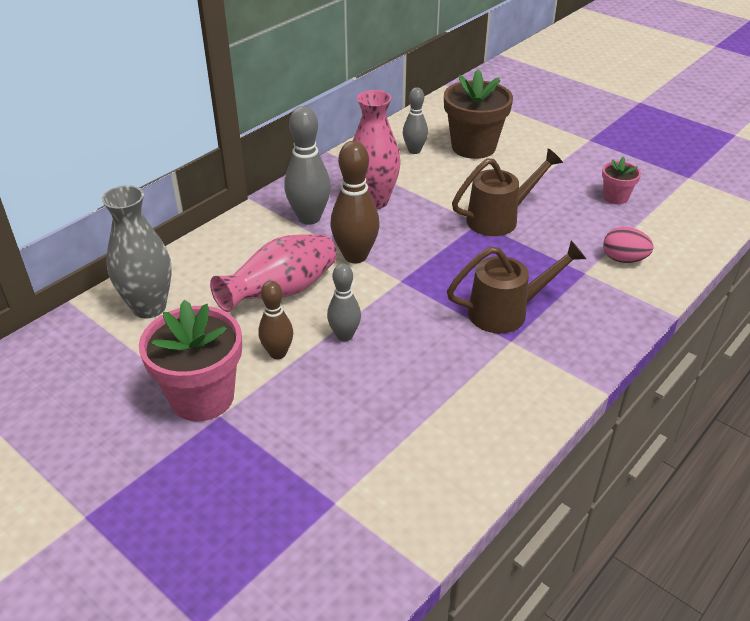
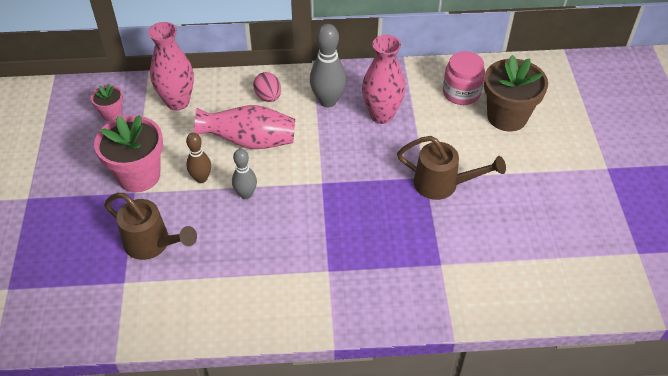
camera: 45 degrees right, 10 degrees up
(149, 307) = (177, 102): grey vase -> pink vase
(355, 256) = (319, 147): brown bowling pin -> none
(414, 150) = (461, 93): grey bowling pin -> pink jar
(506, 312) = (352, 251): brown watering can -> brown watering can (152, 244)
(615, 197) = (551, 227): pink flower pot -> pink flower pot (112, 114)
(623, 259) = (481, 276): pink egg -> pink egg (268, 97)

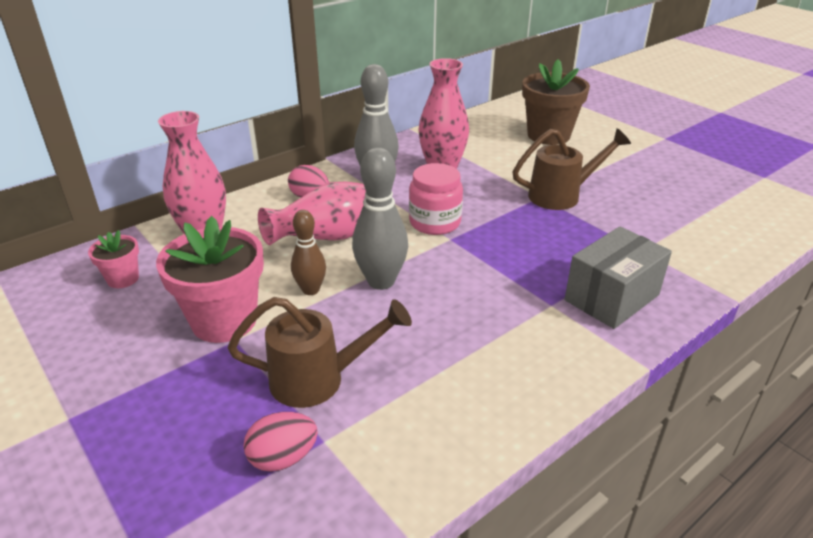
camera: 35 degrees left, 15 degrees down
(98, 280) = (283, 458): none -> pink egg
(246, 194) = (381, 281): grey bowling pin -> grey bowling pin, size x1.60
(372, 288) = (611, 297): none -> grey box
(461, 93) = (491, 134): pink jar -> pink jar (435, 222)

